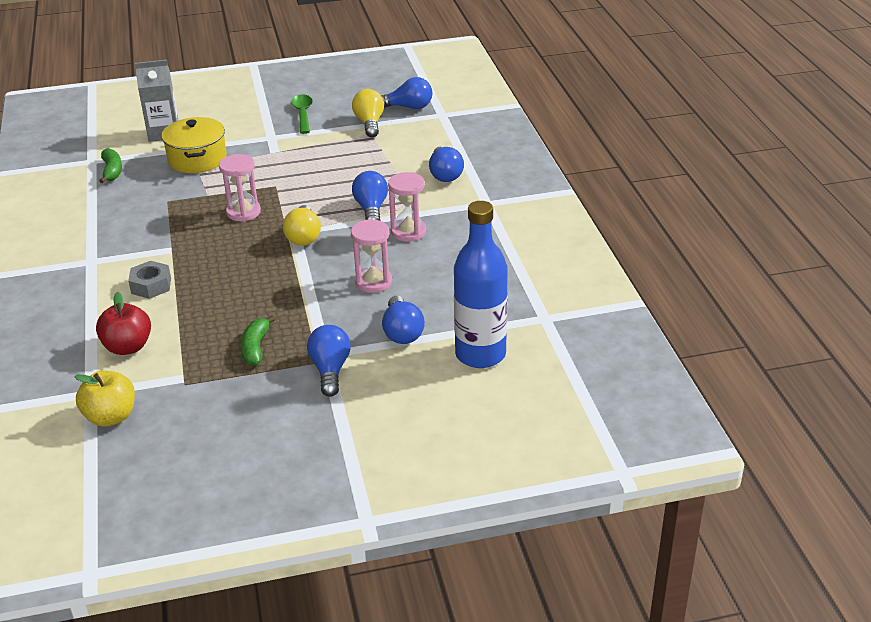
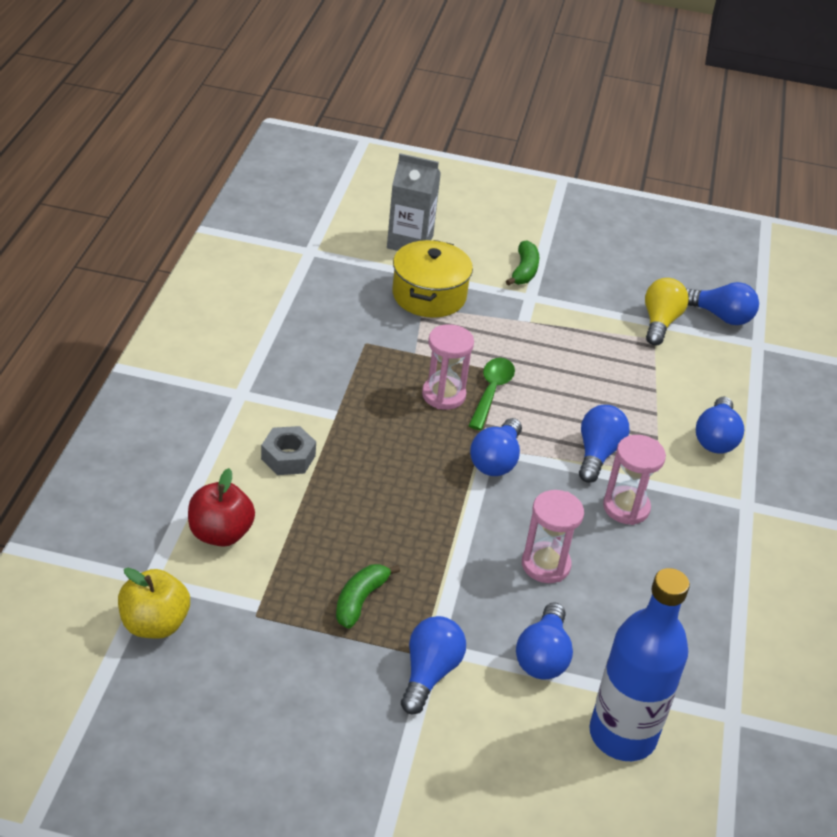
camera: 20 degrees right, 5 degrees up
(112, 171) = (325, 275): green banana -> green banana (524, 271)
(303, 114) = (585, 277): green spoon -> green spoon (491, 391)
(304, 236) = (496, 460): yellow light bulb -> blue light bulb

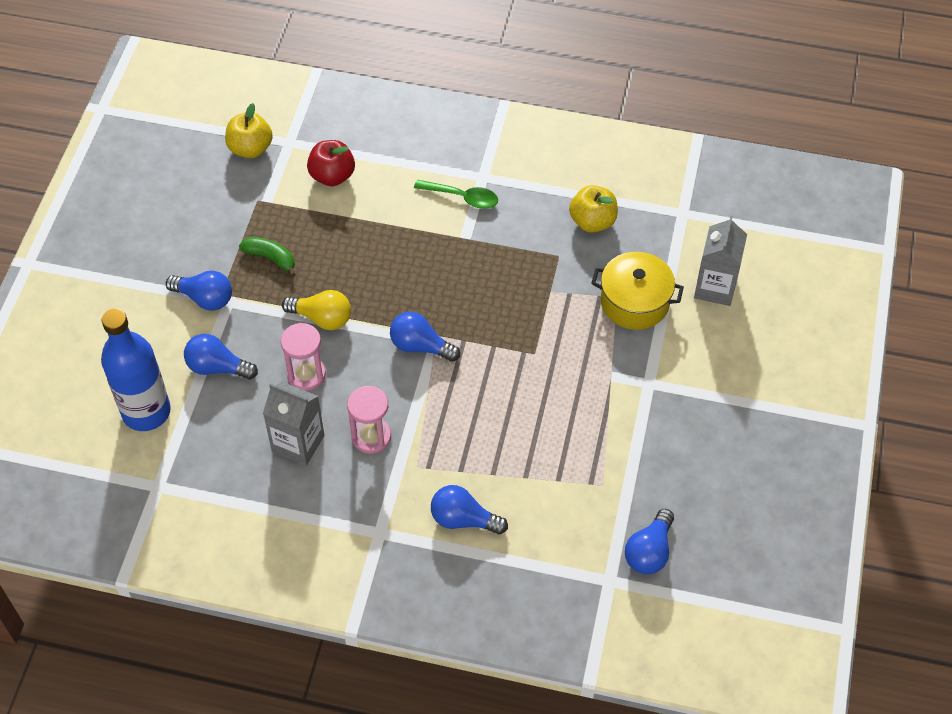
camera: 95 degrees right, 15 degrees up
(288, 457) = (413, 210): grey nut -> none
(318, 314) = (592, 222): none -> yellow apple
(443, 395) = (497, 311): pink hourglass -> none
(491, 391) = (506, 346): green spoon -> green spoon (462, 197)
(524, 271) = (689, 380): green banana -> none
(597, 454) = (435, 421): blue light bulb -> none
(646, 574) = (298, 443): none -> grey carton
(660, 322) = (629, 493): yellow light bulb -> yellow light bulb (322, 318)

